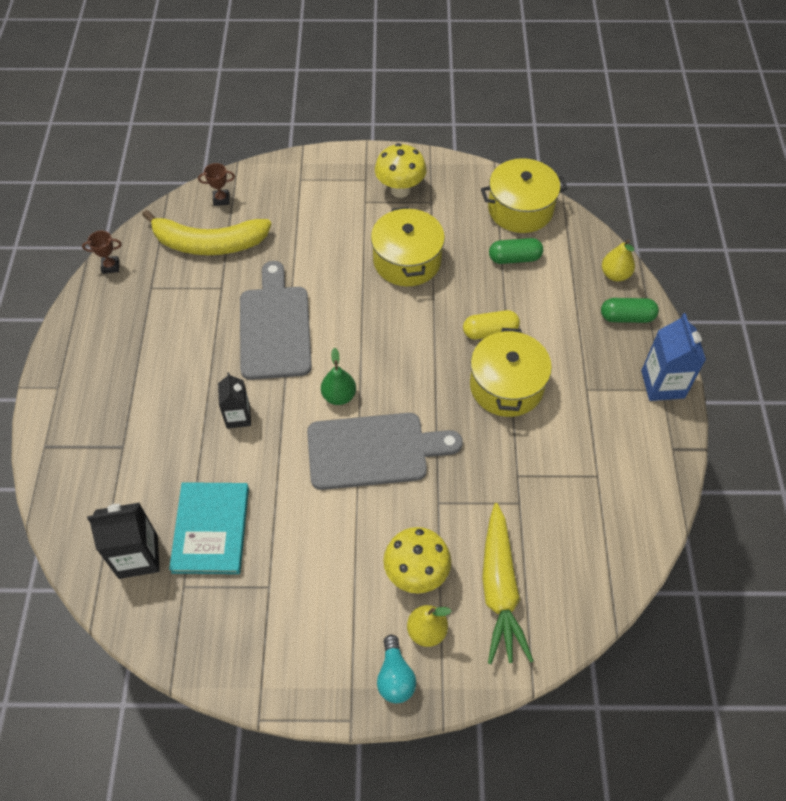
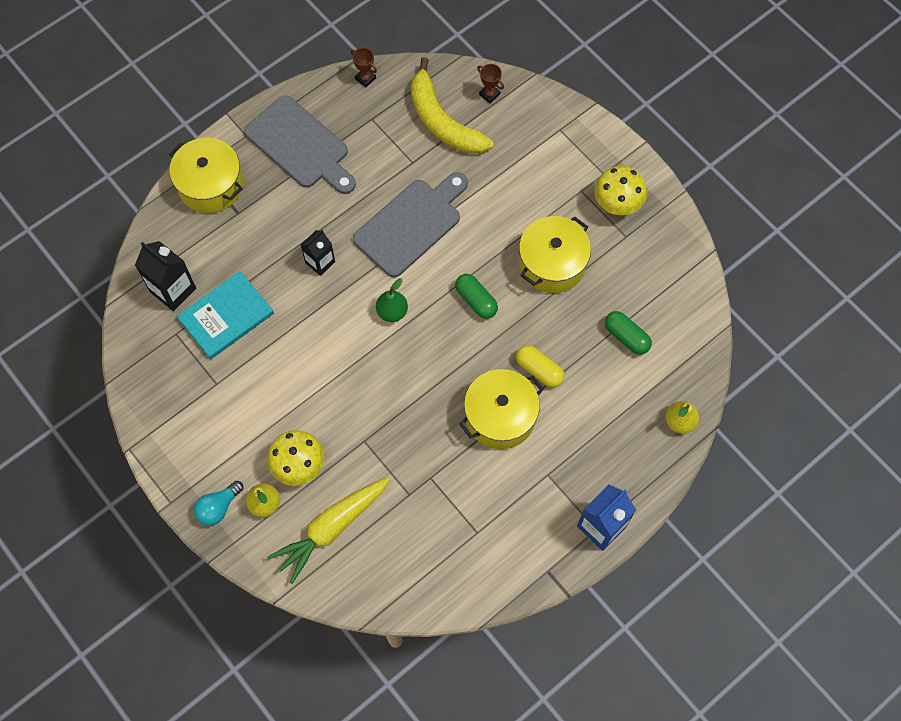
camera: 50 degrees right, 10 degrees up
(374, 450) = (368, 369): grey cutting board -> grey cutting board (300, 146)
(520, 209) = (681, 305): yellow pot -> yellow pot (211, 185)
(626, 317) = (643, 458): green capsule -> green capsule (476, 300)

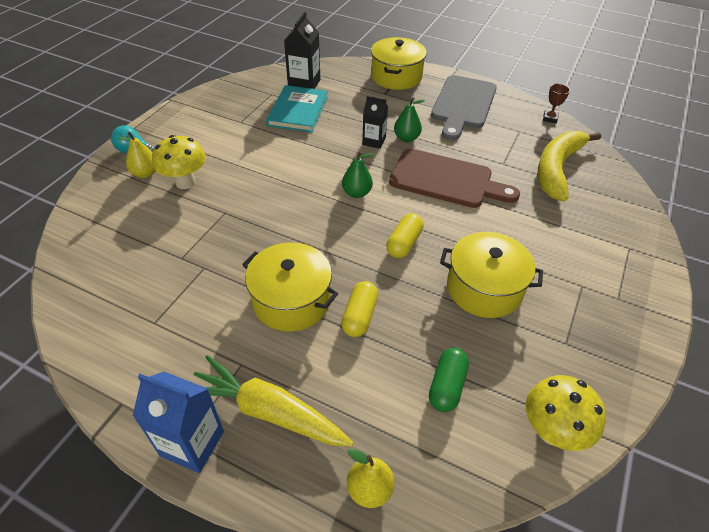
camera: 65 degrees right, 20 degrees down
(226, 316) = (298, 111): turquoise book -> turquoise book turned 75 degrees clockwise
(330, 229) = (406, 138): none -> green pear
(332, 528) = (132, 218): yellow carrot -> yellow carrot (268, 411)
(411, 224) = (446, 180): grey cutting board -> brown cutting board
(476, 300) = (404, 243): green capsule -> yellow capsule
(489, 94) = (612, 189): brown trophy -> none
(616, 205) = (593, 322): yellow mushroom -> yellow mushroom (551, 431)

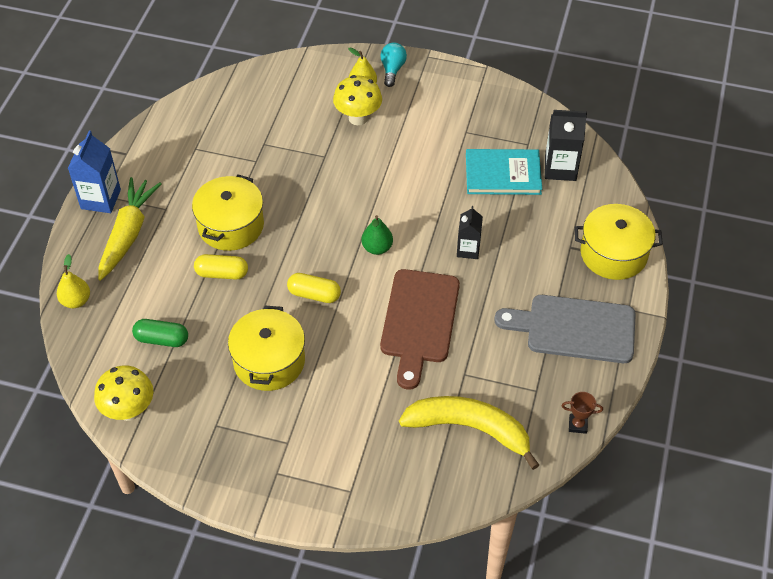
camera: 80 degrees right, 5 degrees up
(406, 138) = (484, 278): green pear -> none

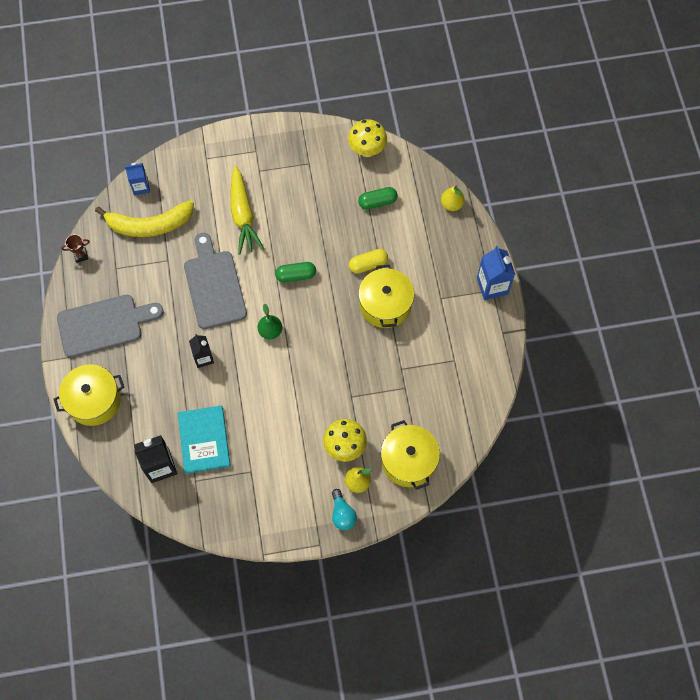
camera: 155 degrees right, 15 degrees up
(128, 234) = (453, 267): yellow carrot -> yellow carrot (243, 215)
(269, 361) = (299, 216): yellow pot -> yellow pot (408, 461)
(314, 294) = (296, 275): yellow capsule -> green capsule
(419, 321) = (214, 285): brown cutting board -> grey cutting board
(461, 487) = (141, 187): none -> blue carton
(503, 174) = (204, 440): turquoise book -> turquoise book turned 75 degrees counterclockwise

